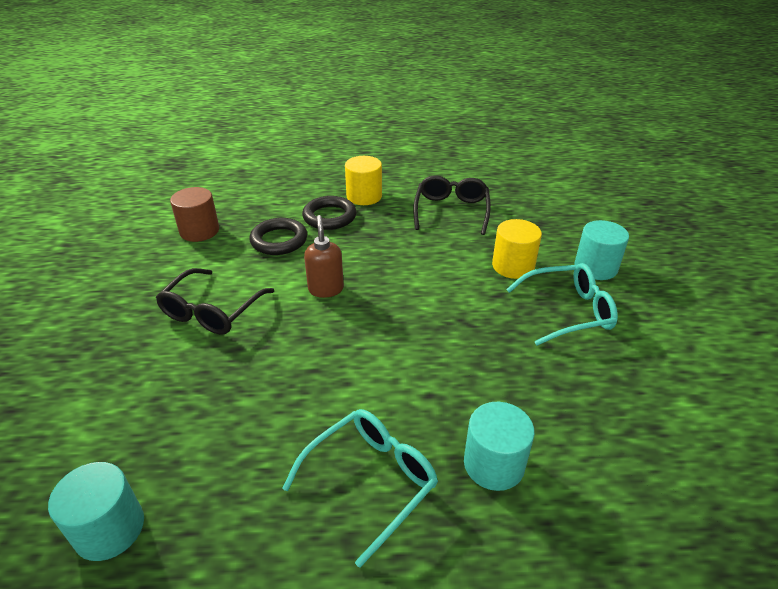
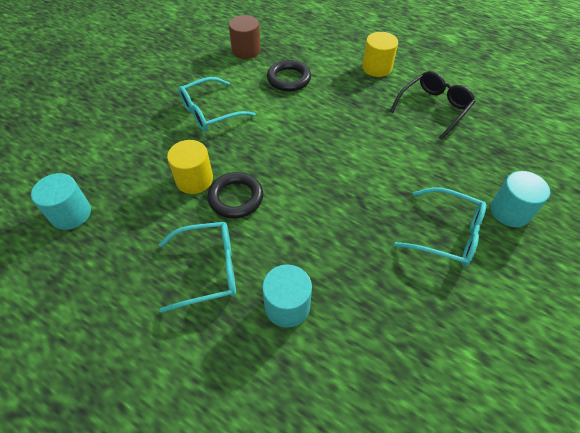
camera: 35 degrees right, 15 degrees up
(212, 311) = (210, 112): black glasses -> turquoise glasses
(326, 289) = (288, 129): brown soap dispenser -> none
(329, 217) = (337, 74): black ring -> black ring (236, 198)
(513, 266) = (439, 176): yellow cylinder -> yellow cylinder (194, 179)

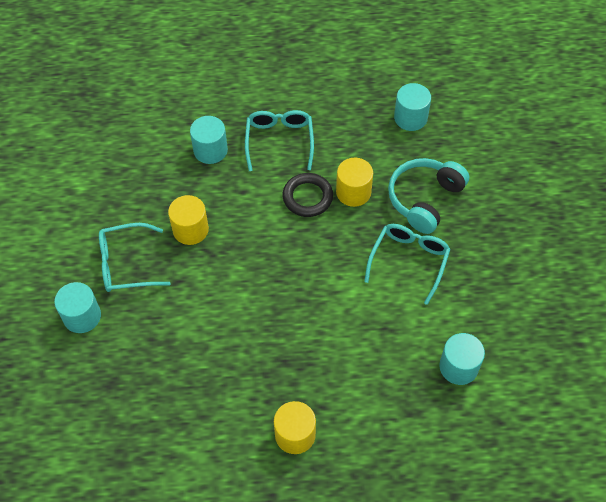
camera: 145 degrees right, 5 degrees up
(149, 143) = (424, 199): none -> turquoise headphones
(208, 269) = (279, 141): turquoise glasses -> turquoise glasses turned 135 degrees clockwise
(246, 50) = (458, 367): brown cylinder -> turquoise cylinder
(289, 79) = (375, 352): black ring -> none
(365, 231) = (190, 230): none -> yellow cylinder
(434, 108) = (199, 406): black glasses -> none

